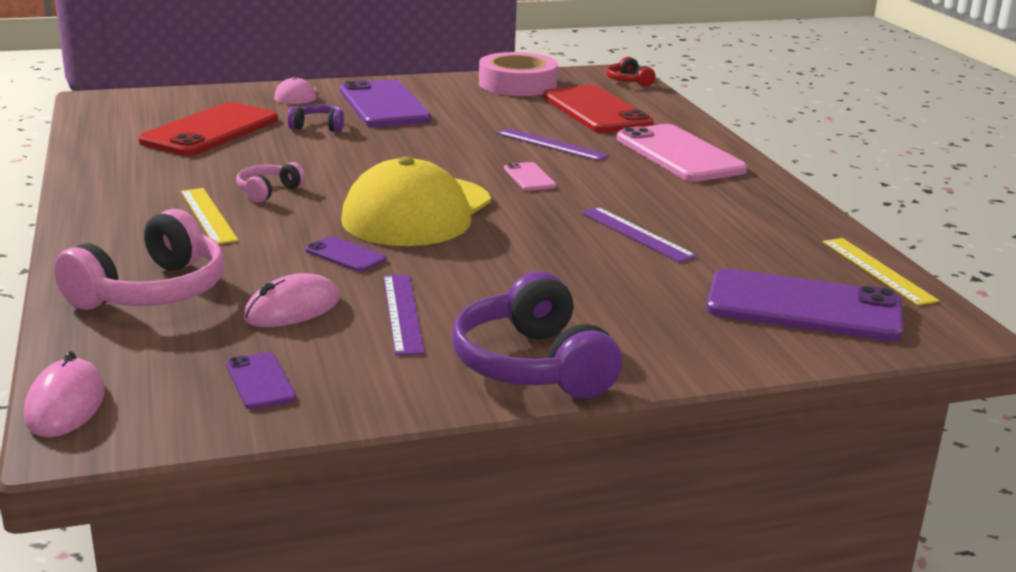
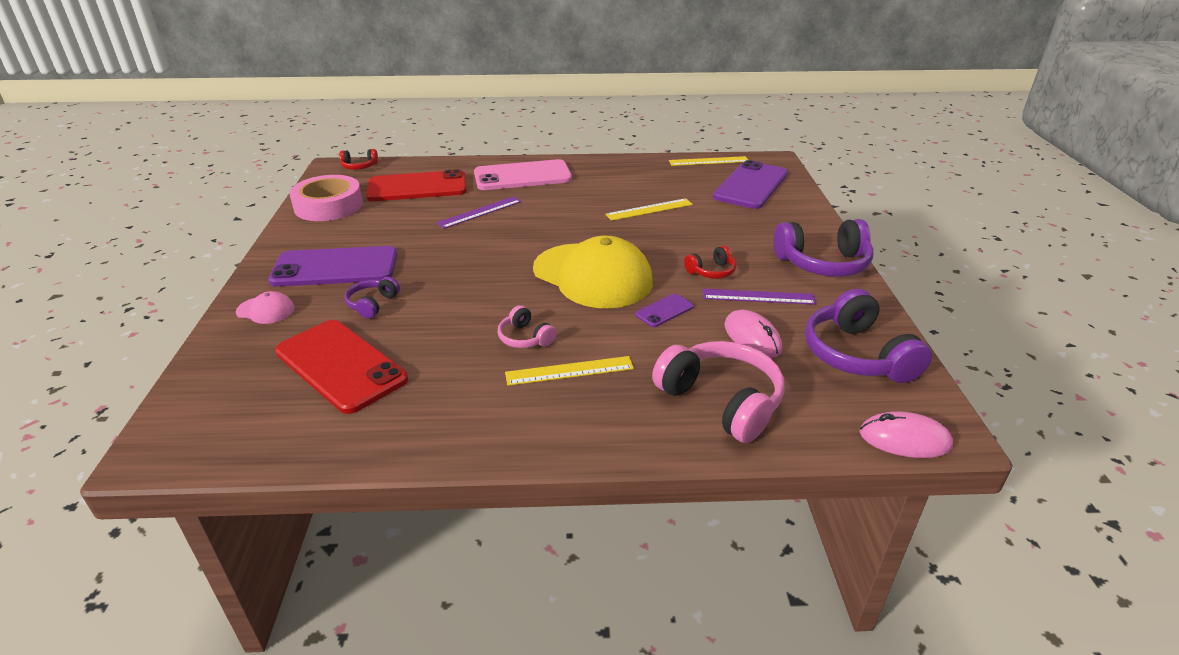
camera: 75 degrees left, 10 degrees up
(260, 381) = (857, 355): purple phone -> purple headphones
(462, 280) = (711, 272): none -> red headphones
(529, 177) = (541, 228): pink phone -> none
(636, 234) = (649, 209): purple ruler -> yellow ruler

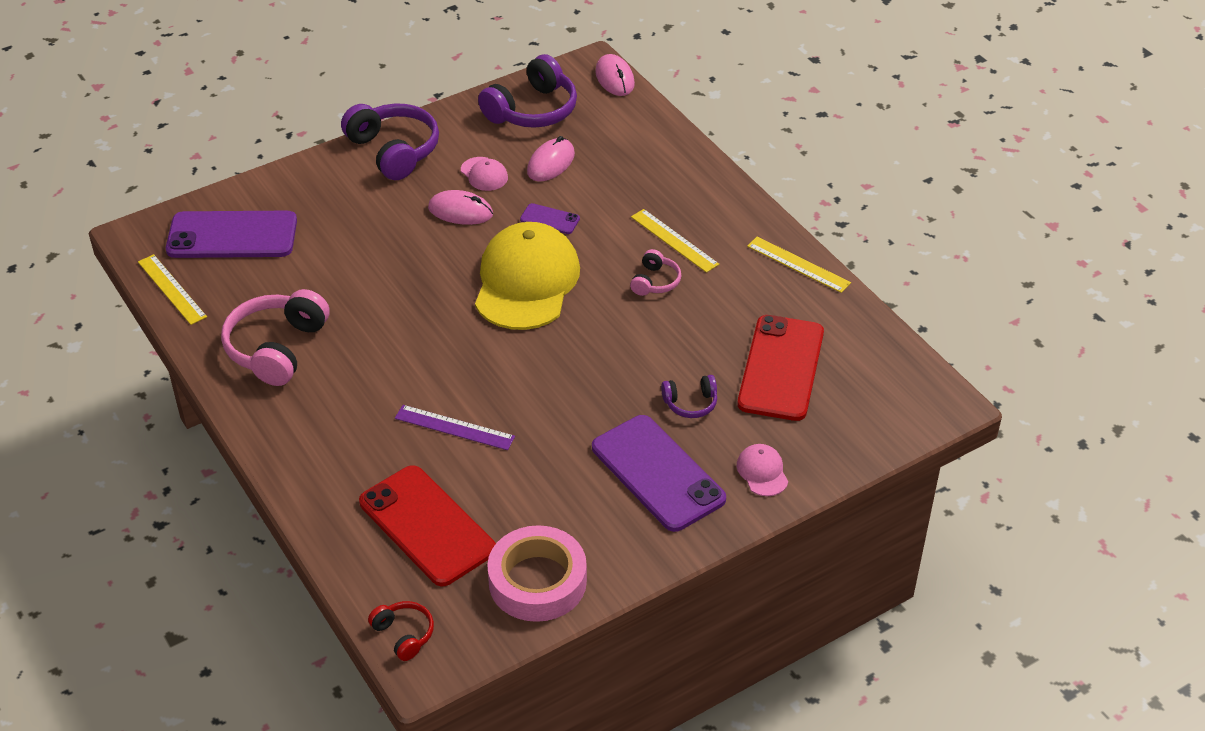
camera: 120 degrees left, 10 degrees up
(522, 176) = (327, 440): pink phone -> none
(649, 209) = (352, 293): yellow ruler -> yellow ruler (798, 264)
(711, 272) = (460, 211): red headphones -> pink mouse
(721, 401) = (643, 158): pink headphones -> pink headphones (277, 348)
(758, 296) = (484, 174): purple ruler -> pink cap

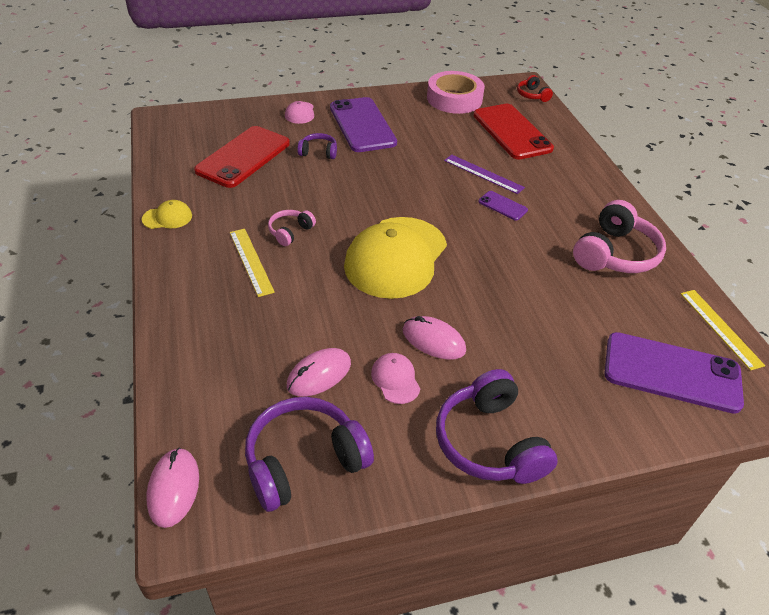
camera: 165 degrees left, 0 degrees up
(550, 219) = (350, 309): purple phone -> purple phone (502, 206)
(798, 264) = (167, 217): yellow ruler -> yellow cap

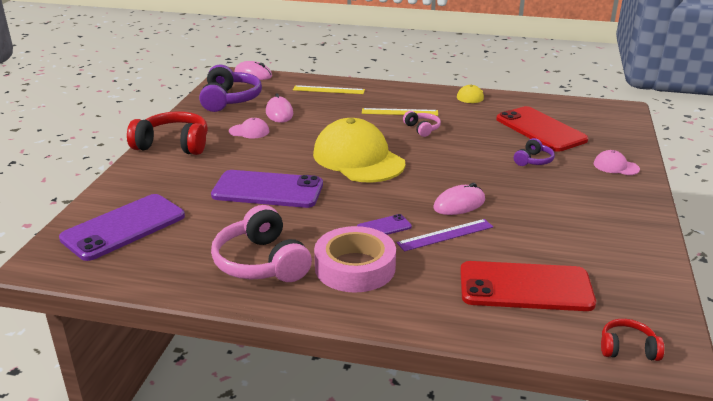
camera: 120 degrees right, 15 degrees down
(362, 125) = (578, 193): purple phone -> purple phone (268, 190)
(433, 340) = (264, 150): pink mouse -> pink mouse (459, 204)
(454, 99) = (629, 271): pink tape -> pink tape (355, 267)
(489, 442) = (173, 145): purple headphones -> red headphones
(720, 328) = (122, 276): yellow ruler -> yellow ruler (328, 90)

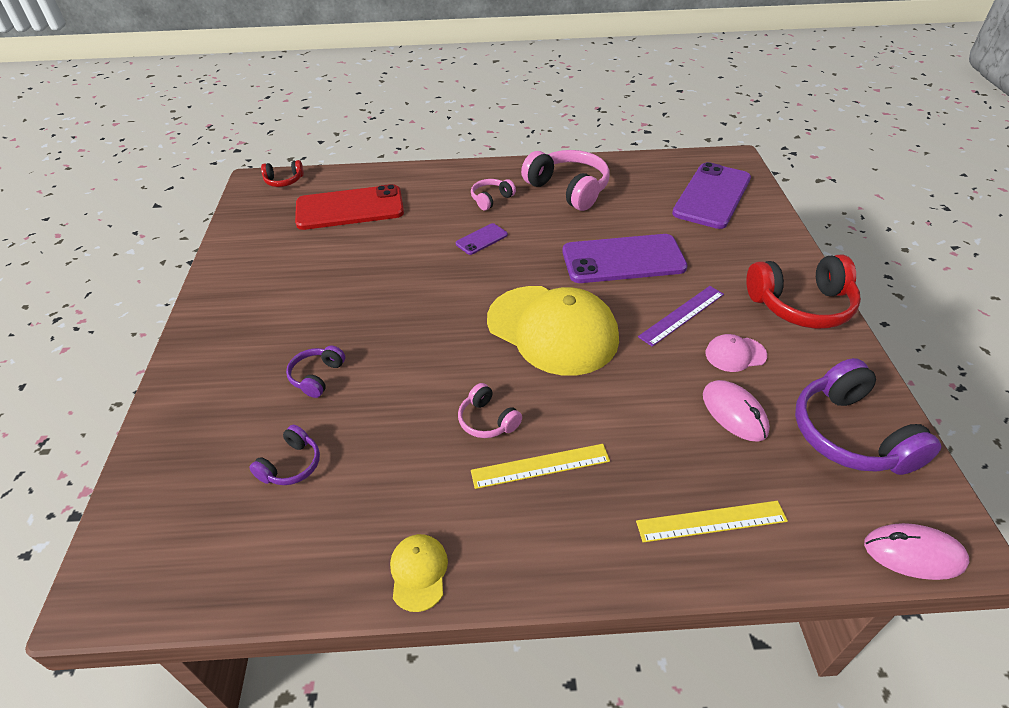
camera: 165 degrees right, 15 degrees up
(355, 267) = (491, 199): pink tape -> pink headphones
(445, 235) = (421, 242): purple ruler -> purple ruler (681, 315)
(459, 204) = (412, 281): pink mouse -> none
(540, 129) = (291, 465): red phone -> purple headphones
(616, 166) = (202, 389): pink cap -> none

